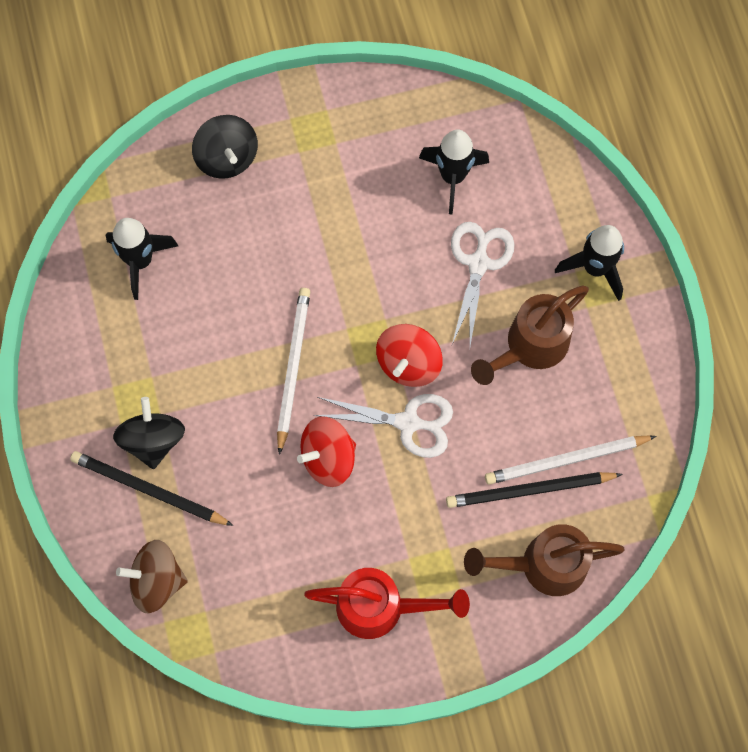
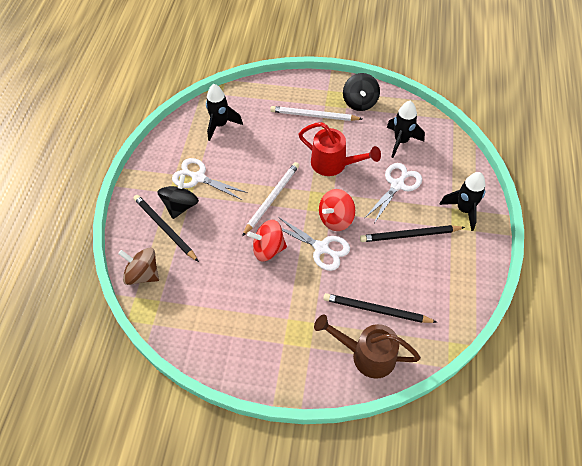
camera: 25 degrees right, 15 degrees down
(155, 377) = (198, 178): none -> white scissors
(227, 158) = (287, 96): black spinning top -> black spinning top (360, 102)
(380, 607) = (258, 338): red watering can -> red watering can (333, 164)
(530, 346) = (409, 235): brown watering can -> black pencil
(566, 460) = (405, 302): white pencil -> white pencil (314, 116)

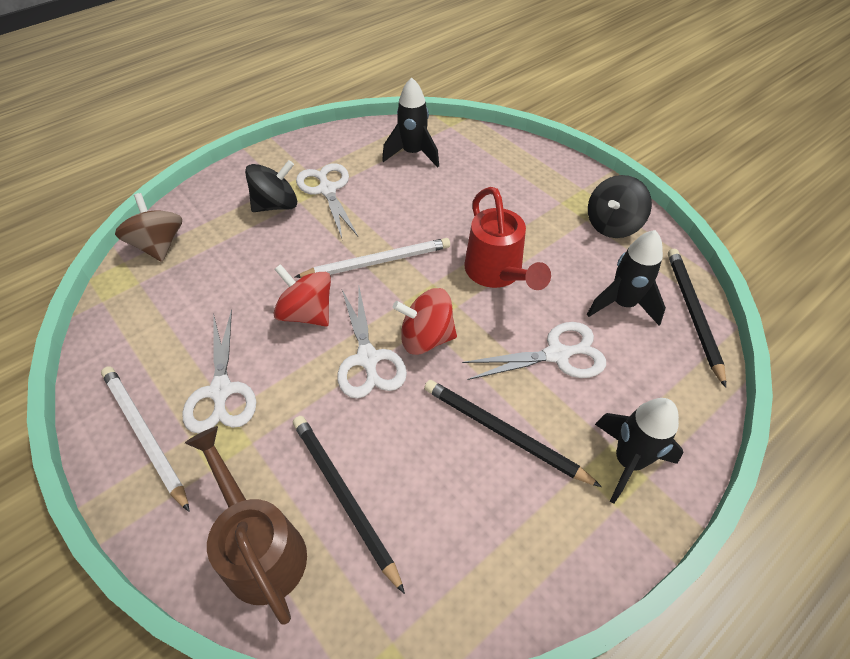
camera: 40 degrees right, 5 degrees down
(165, 228) = (234, 216): black pencil -> black pencil (692, 313)
(272, 314) = (221, 391): none -> white scissors
(314, 116) = (533, 205): white pencil -> white pencil (144, 435)

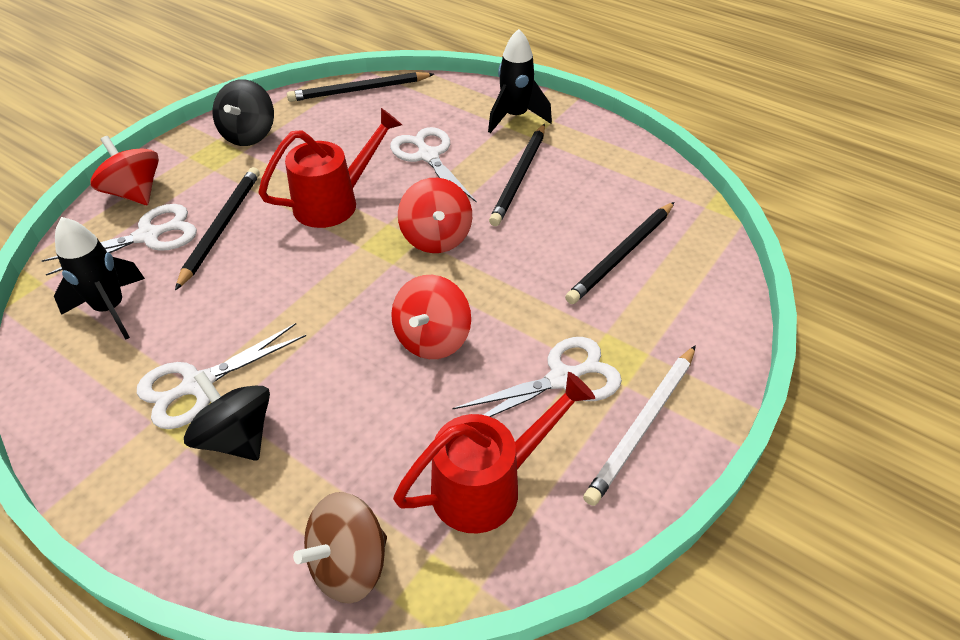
camera: 105 degrees left, 5 degrees down
(163, 319) = (487, 485): none -> red watering can
(260, 548) = (691, 293): brown watering can -> none
(368, 358) = (476, 273): white scissors -> white scissors (148, 236)
(377, 261) = (335, 297): white pencil -> none
(482, 204) = (221, 227): none -> black pencil
(538, 161) = (135, 193): none -> red spinning top
(612, 225) = (249, 134): black spinning top -> black spinning top turned 75 degrees clockwise
(622, 304) = (358, 125): black rocket -> none

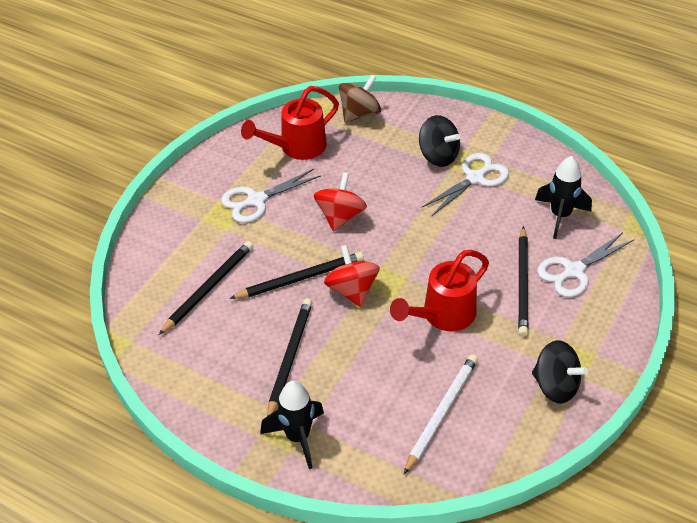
camera: 175 degrees right, 0 degrees up
(135, 193) = (614, 309): red spinning top -> none
(249, 134) = (555, 386): black spinning top -> black spinning top turned 120 degrees clockwise
(359, 90) = (472, 464): black pencil -> black pencil (300, 278)
(428, 156) = (376, 374): white scissors -> none
(643, 425) = (211, 180): white pencil -> white pencil (441, 413)

